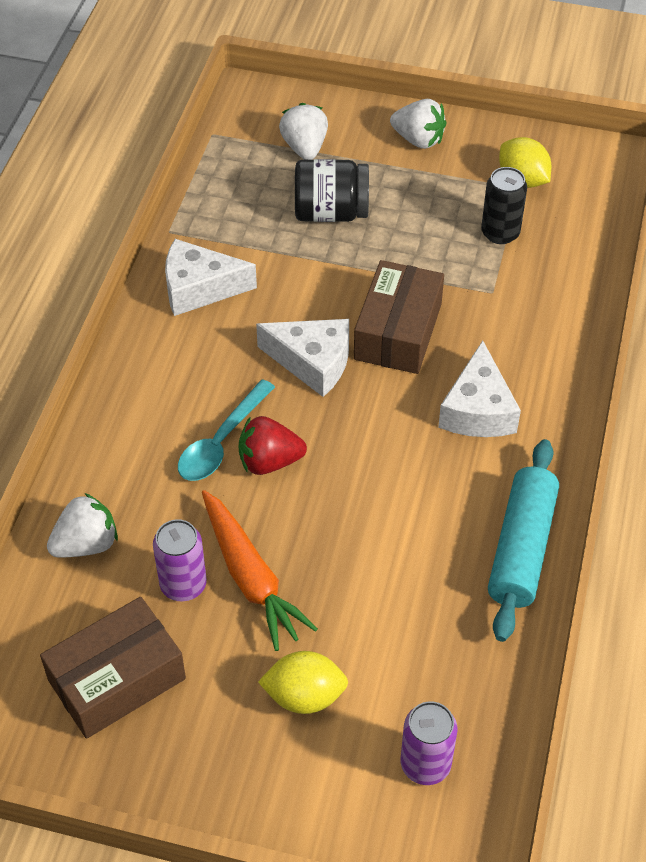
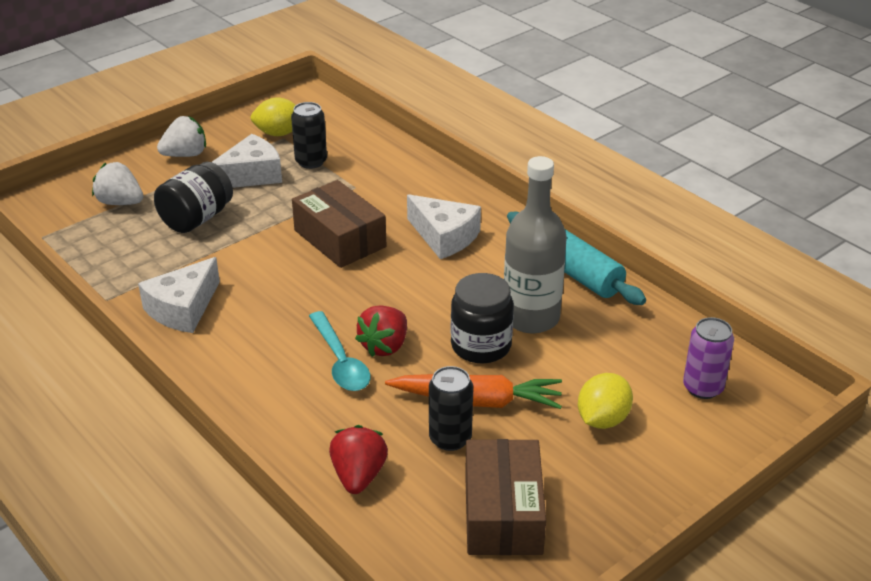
camera: 55 degrees left, 15 degrees down
(86, 544) = (358, 476): white strawberry -> red strawberry
(183, 584) = (450, 438): purple can -> black can
(312, 362) = (320, 287): white cheese -> white cheese (251, 175)
(332, 536) = (481, 346): none -> black jar
(411, 554) = (531, 318): none -> grey bottle

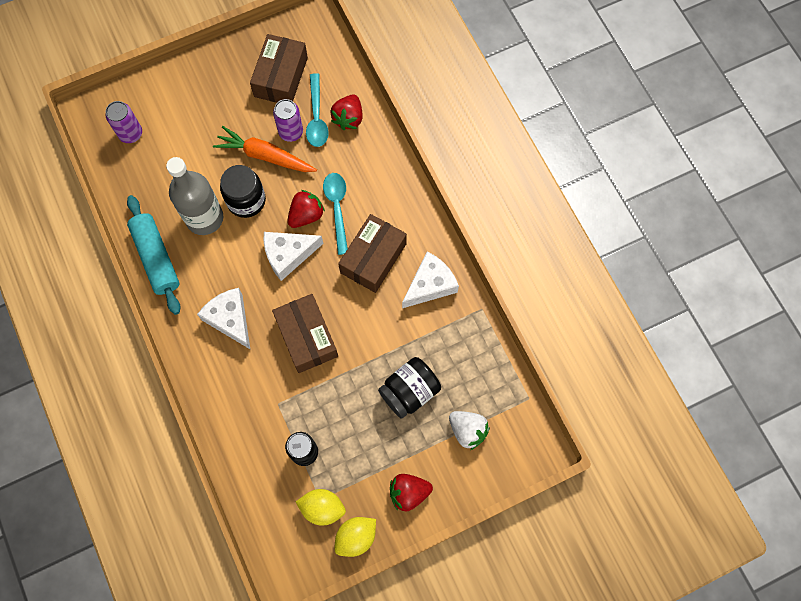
camera: 165 degrees left, 35 degrees up
(185, 155) = (408, 492): white strawberry -> red strawberry
(251, 175) = (358, 444): white cheese -> white cheese (288, 255)
(271, 320) = (373, 258): none -> brown box
(415, 466) = (316, 117): none -> turquoise spoon
(450, 438) = (291, 132): black can -> purple can
(602, 419) = (200, 124): yellow lemon -> yellow lemon (356, 537)

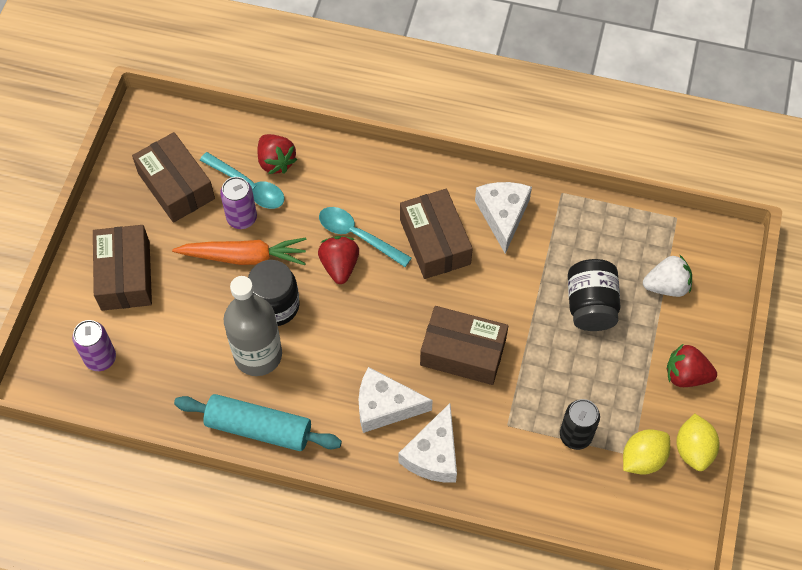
camera: 50 degrees left, 10 degrees down
(195, 101) = (125, 275): none -> brown box
(265, 156) = (244, 257): orange carrot -> orange carrot turned 150 degrees counterclockwise
(288, 255) = (366, 309): white cheese -> white cheese (433, 454)
(408, 492) = (686, 375): red strawberry -> red strawberry turned 75 degrees clockwise

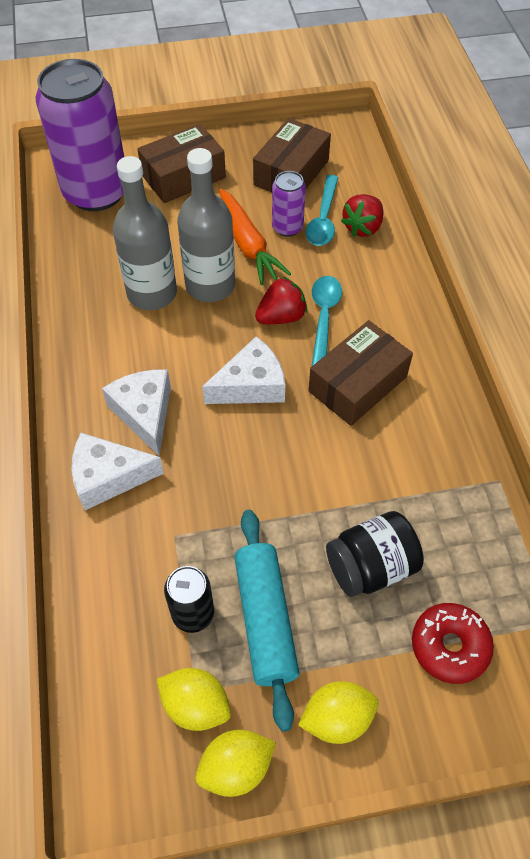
camera: 65 degrees right, 5 degrees down
(100, 358) = (96, 192): purple can -> purple can, size x2.20
(259, 428) = (77, 323): turquoise rolling pin -> turquoise rolling pin (266, 619)
(275, 305) = (210, 285): black jar -> grey bottle
(463, 352) = (241, 459): brown box -> none
(503, 216) = (430, 433): white cheese -> white cheese (251, 385)
(666, 286) = (449, 646): white strawberry -> red donut
(686, 375) = (337, 718): red strawberry -> yellow lemon

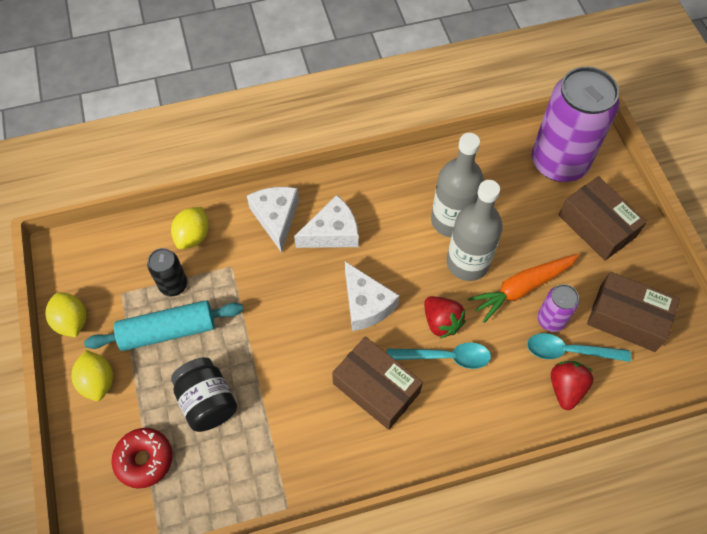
camera: 85 degrees right, 5 degrees up
(196, 705) = (112, 294): yellow lemon -> yellow lemon (193, 236)
(363, 227) = (566, 388): red strawberry -> red strawberry turned 75 degrees clockwise

